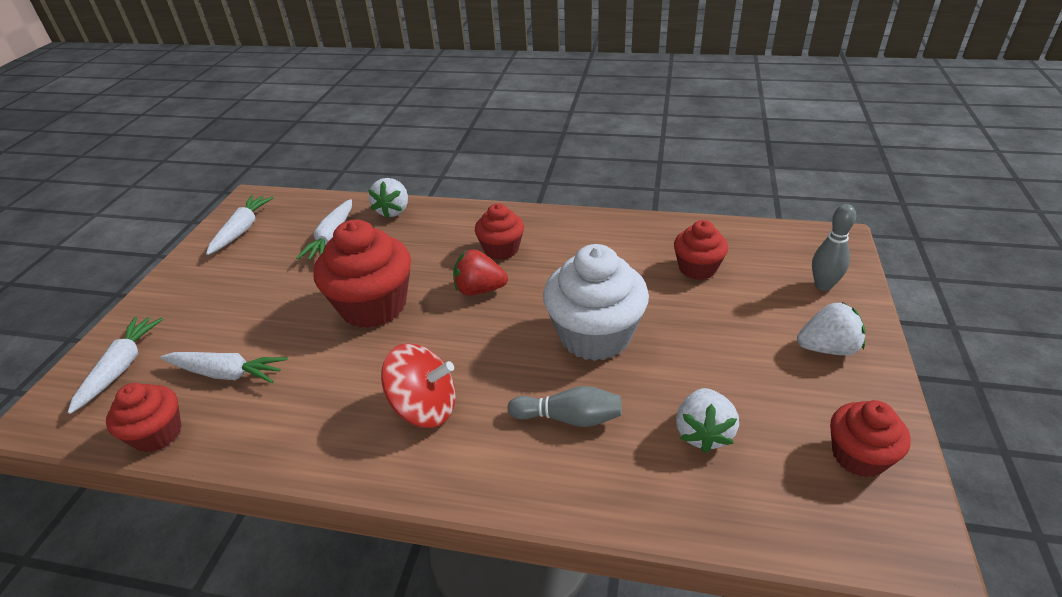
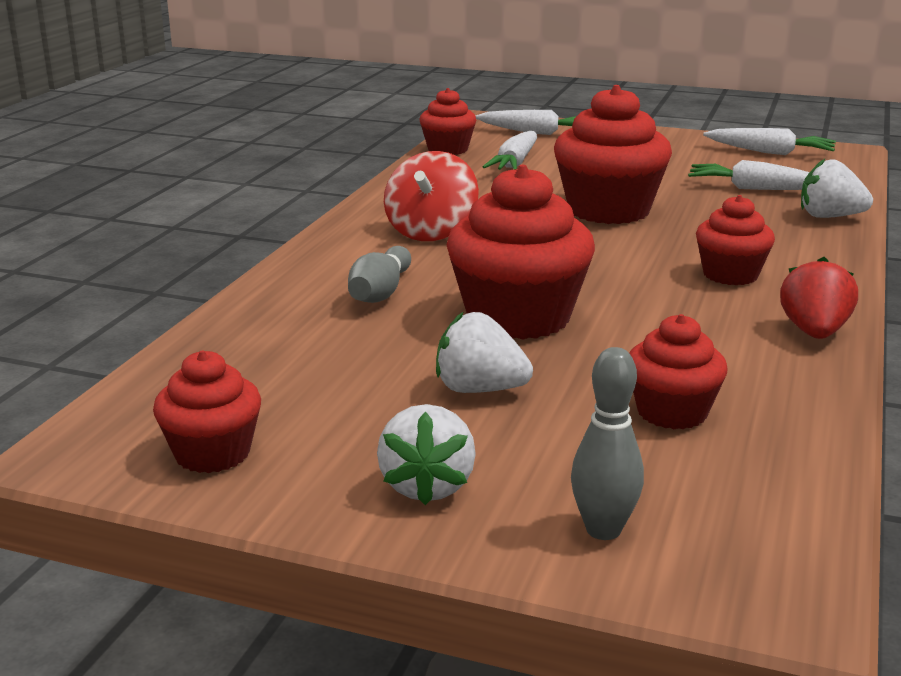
camera: 95 degrees right, 15 degrees down
(479, 290) = (632, 259): red strawberry -> red strawberry (814, 332)
(595, 335) = (518, 317): white cupcake -> red cupcake
(703, 433) = (315, 360): white strawberry -> white strawberry (479, 390)

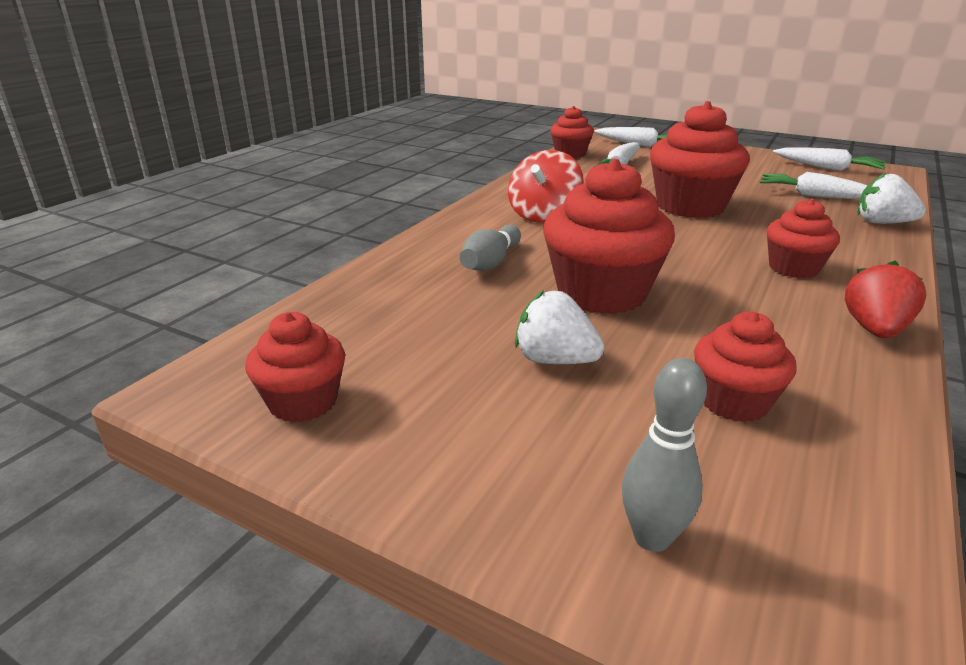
camera: 10 degrees right, 5 degrees up
(427, 486) = (484, 460): white strawberry -> none

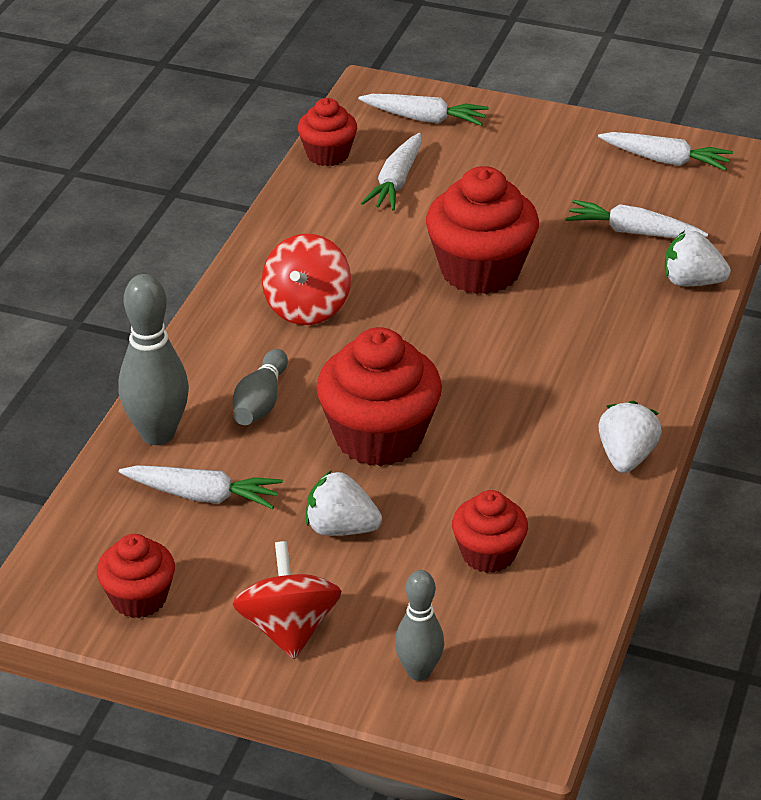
camera: 10 degrees left, 10 degrees up
(389, 274) = (158, 434): none -> grey bowling pin
(414, 320) = (203, 496): none -> white carrot
(472, 455) = (288, 628): none -> red spinning top
(793, 268) = (574, 376): red cupcake -> none
(874, 329) = (626, 457): red strawberry -> white strawberry

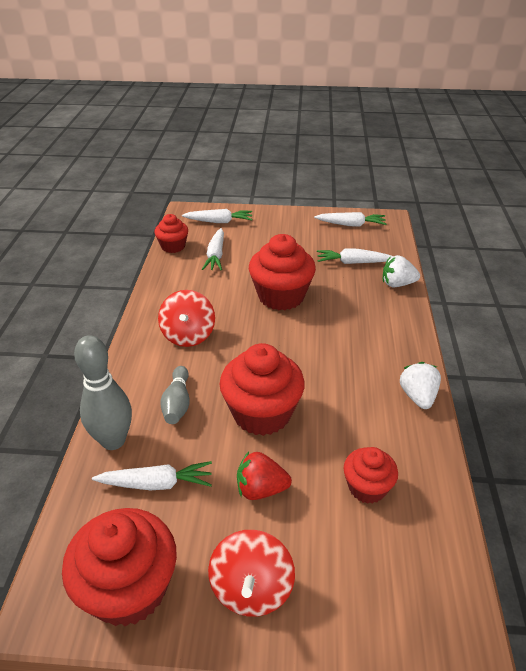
camera: 15 degrees left, 0 degrees up
(139, 598) = (129, 588): red cupcake -> red cupcake, size x1.74
(288, 628) = (251, 589): red spinning top -> red spinning top turned 150 degrees counterclockwise
(341, 528) = (261, 489): white strawberry -> red strawberry
(419, 671) = (362, 606): grey bowling pin -> none

